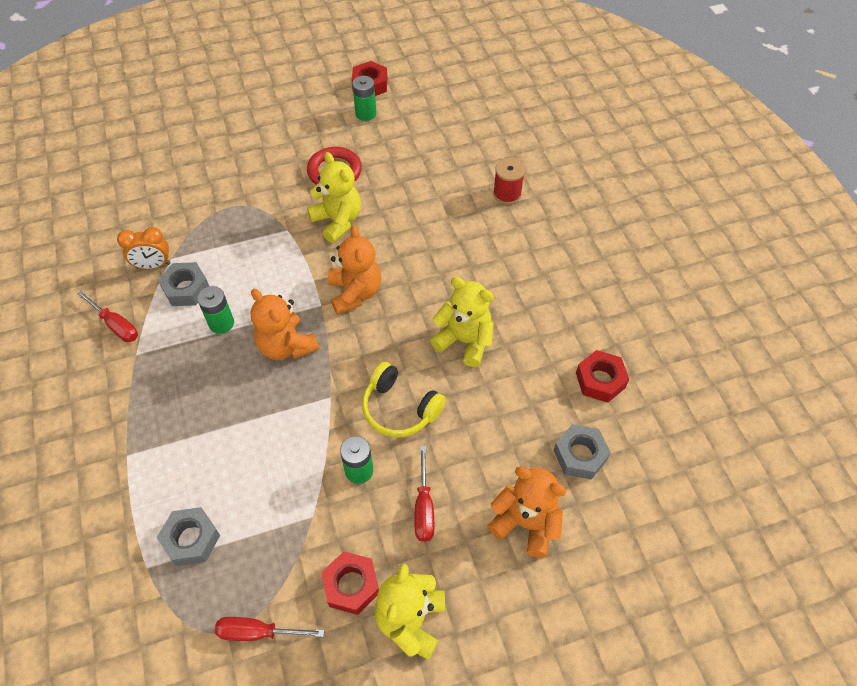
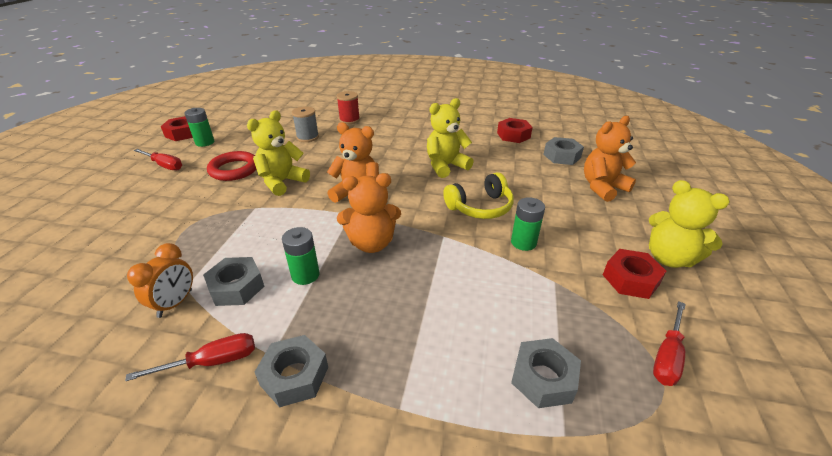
camera: 60 degrees left, 20 degrees down
(125, 379) = (294, 376): none -> grey nut
(337, 221) = (282, 182): yellow teddy bear -> yellow teddy bear turned 45 degrees counterclockwise
(424, 507) = (572, 222): red screwdriver -> red screwdriver (164, 165)
(437, 183) = (307, 137): none -> grey spool

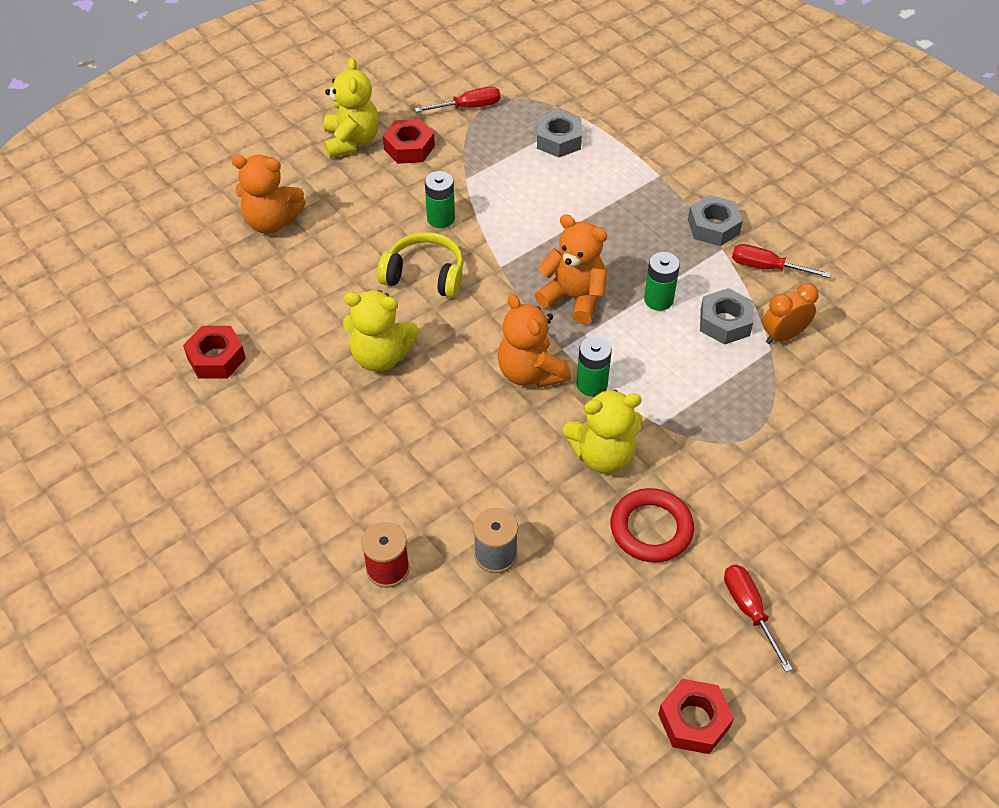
camera: 140 degrees left, 15 degrees up
(205, 142) = (666, 653): green battery -> green battery (592, 384)
(562, 156) = (229, 285): grey nut -> none

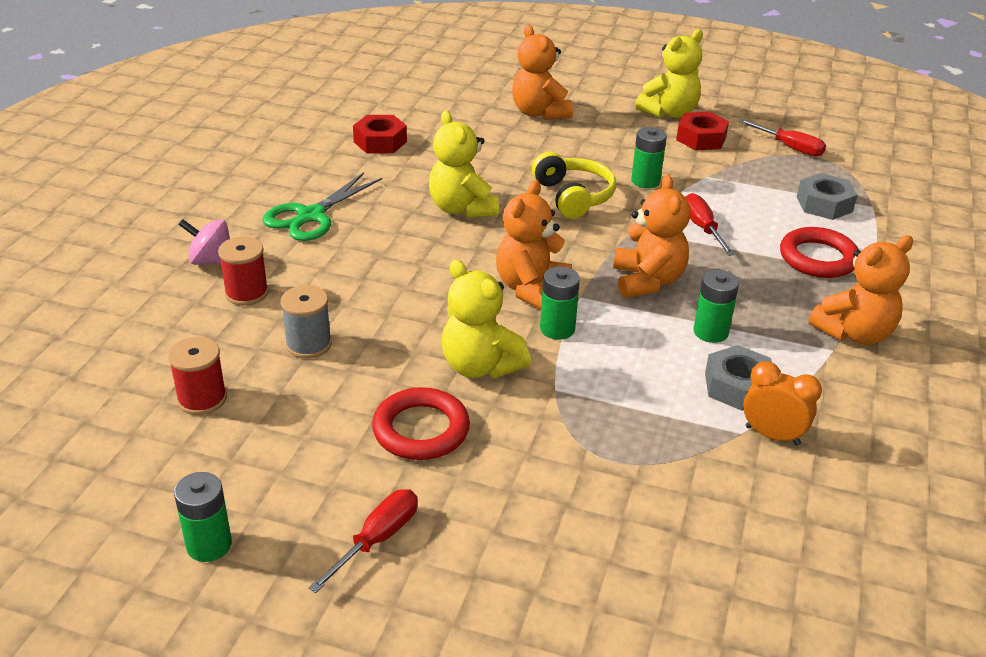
camera: 55 degrees right, 15 degrees down
(301, 468) = (311, 216): none -> green scissors
(314, 575) = (211, 261): none -> pink spinning top
(516, 660) = (202, 399): none -> red spool
(619, 188) = (818, 258): none -> red ring
(693, 721) = (209, 545): red nut -> green battery
(713, 227) = (854, 333): grey nut -> orange teddy bear
(766, 267) = (850, 389): red screwdriver -> red screwdriver (702, 228)

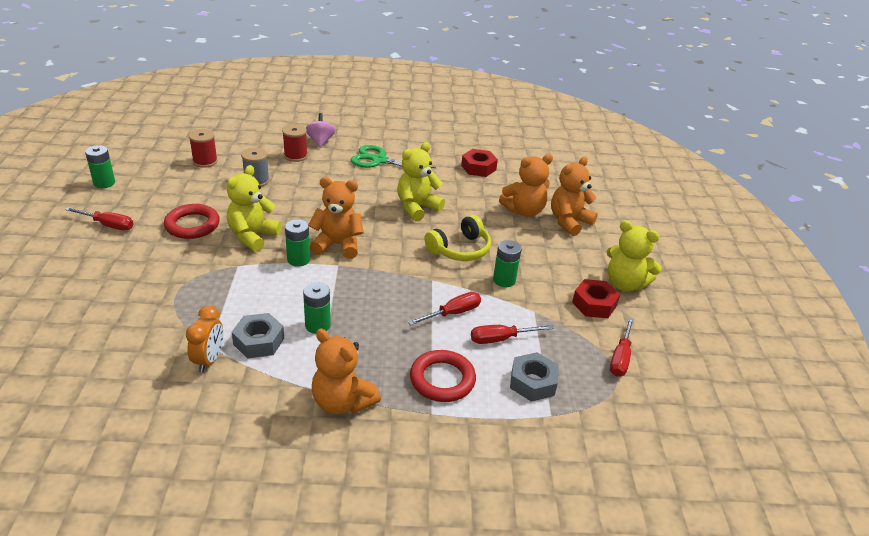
camera: 70 degrees right, 0 degrees up
(647, 281) = (368, 292): orange teddy bear -> orange teddy bear (524, 211)
(753, 207) = (500, 339): none -> red screwdriver

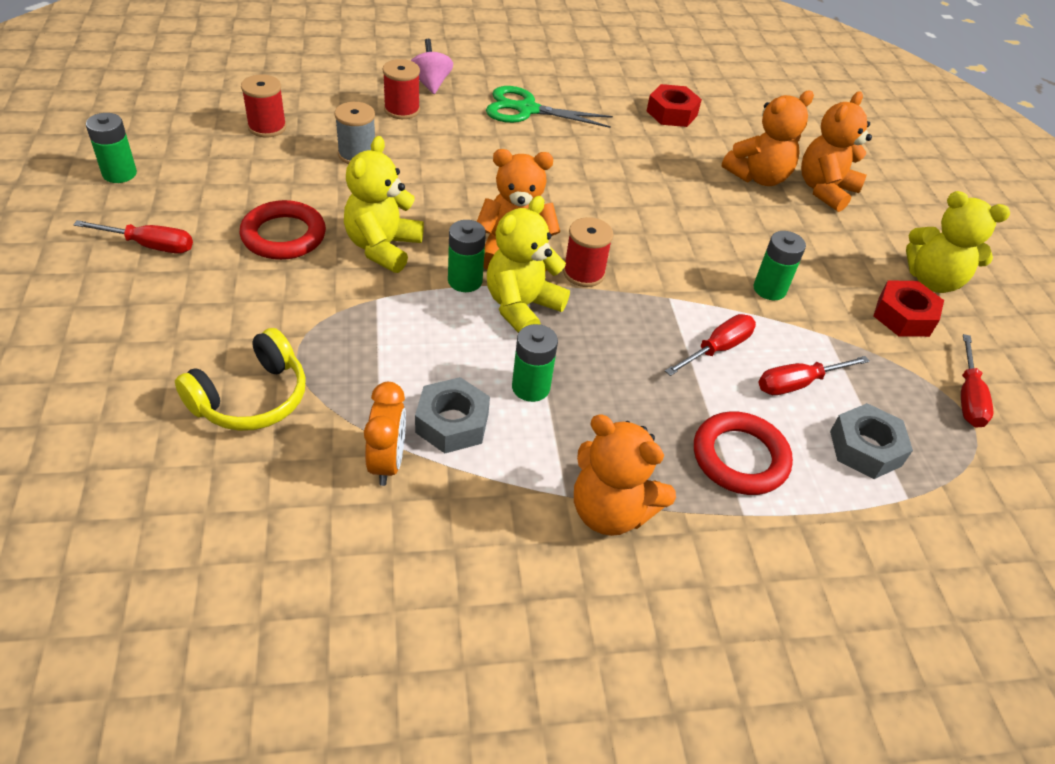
camera: 10 degrees left, 10 degrees up
(379, 261) = (583, 273): none -> red spool
(417, 208) = (608, 183): yellow teddy bear -> yellow teddy bear (521, 307)
(460, 249) = (691, 245): yellow headphones -> yellow headphones (251, 398)

